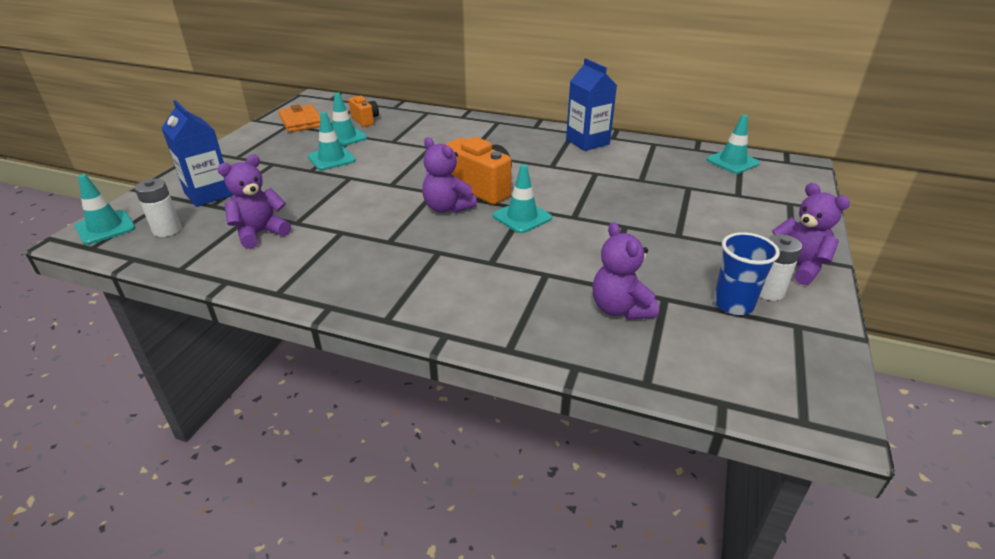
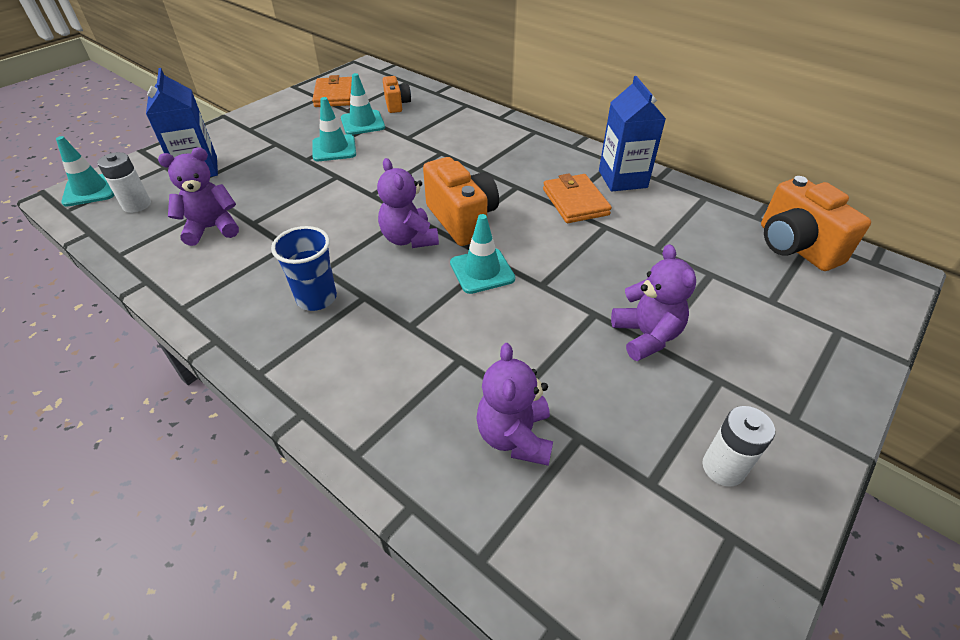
camera: 20 degrees right, 10 degrees up
(562, 162) = (575, 202): none -> orange wallet
(732, 162) = (794, 247): turquoise traffic cone -> orange camera
(733, 304) = (662, 474): blue cup -> blue cup (316, 298)
(797, 267) = (787, 439): purple teddy bear -> purple teddy bear (646, 336)

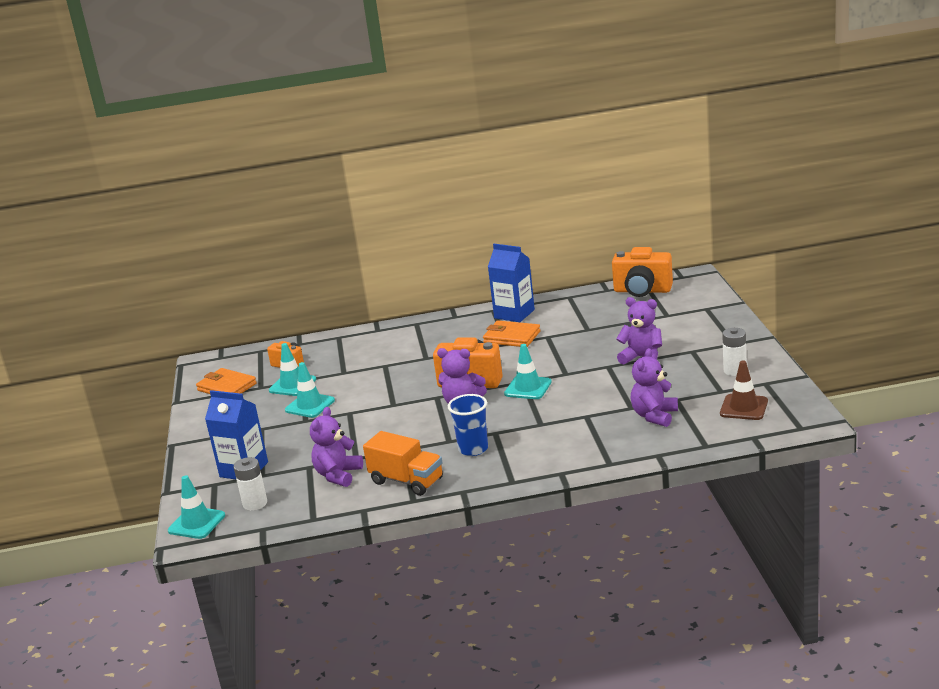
camera: 45 degrees left, 20 degrees down
(221, 282) = (407, 481): none -> orange truck
(515, 436) = (654, 416): purple teddy bear -> purple teddy bear turned 75 degrees clockwise
(632, 550) = (744, 407): none -> brown traffic cone

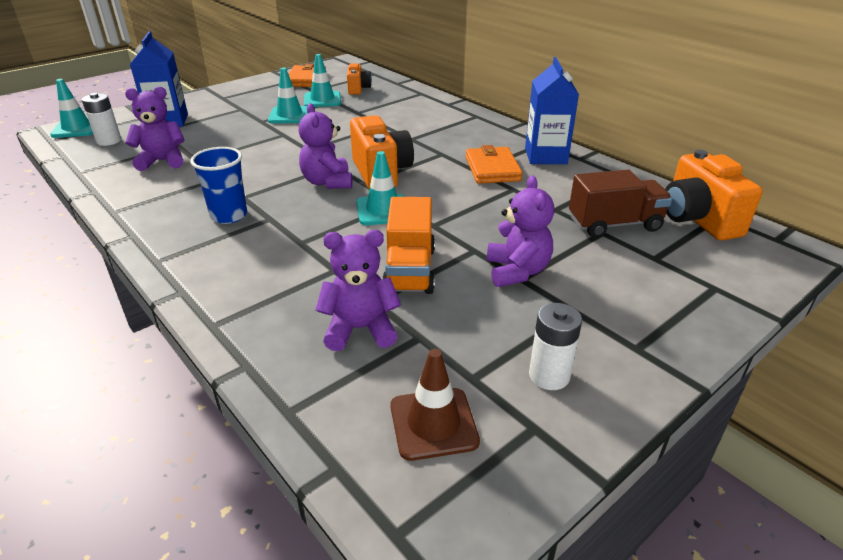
camera: 55 degrees right, 10 degrees up
(407, 481) = (154, 197): orange truck -> orange truck (410, 270)
(623, 316) = (614, 224): none -> brown truck

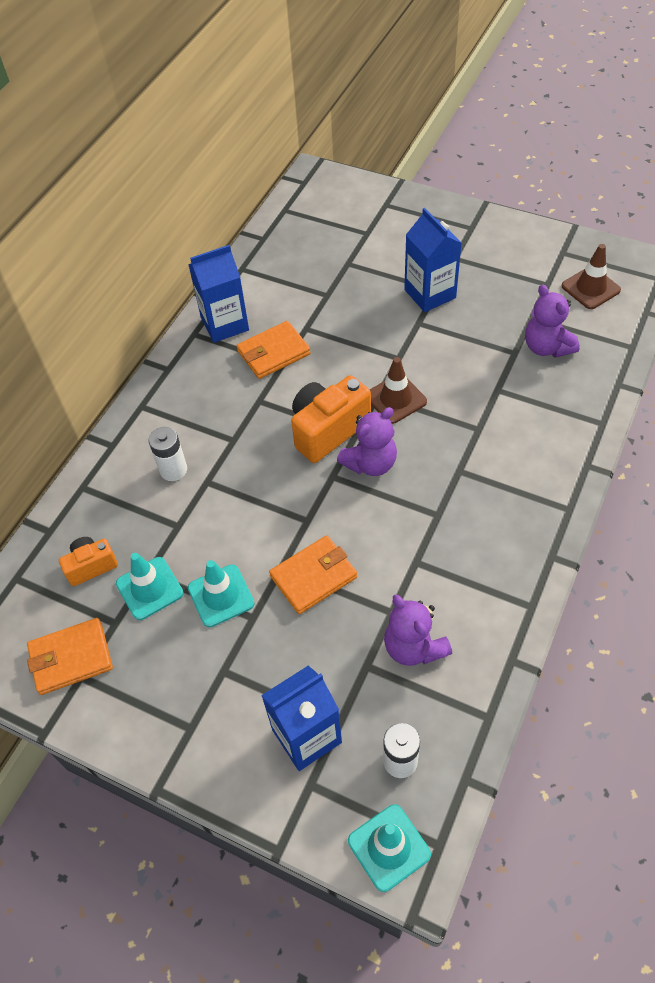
camera: 110 degrees left, 20 degrees up
(229, 215) = (475, 504): blue cup -> none
(261, 142) = (313, 577): none -> orange wallet
(383, 210) = (395, 399): turquoise traffic cone -> brown traffic cone
(410, 270) = (468, 348): orange truck -> none
(517, 271) = (430, 294): purple teddy bear -> blue carton
(549, 375) = (521, 256): white battery -> white battery (173, 470)
(614, 224) = (331, 259): brown truck -> none
(697, 220) = (297, 219): orange camera -> none

